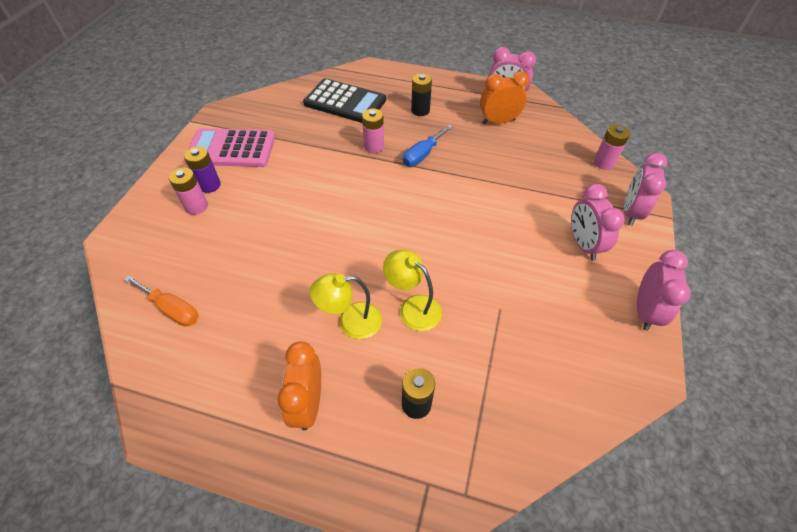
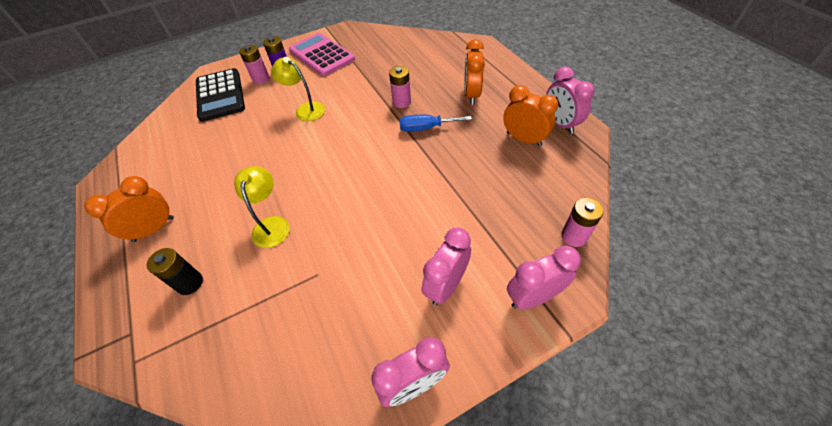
camera: 50 degrees right, 0 degrees up
(172, 309) = (179, 127): orange screwdriver -> none
(345, 102) = (427, 60): black calculator -> black calculator (220, 95)
(351, 322) = (232, 203): yellow lamp -> yellow lamp (305, 109)
(420, 110) = (471, 95): black battery -> orange clock

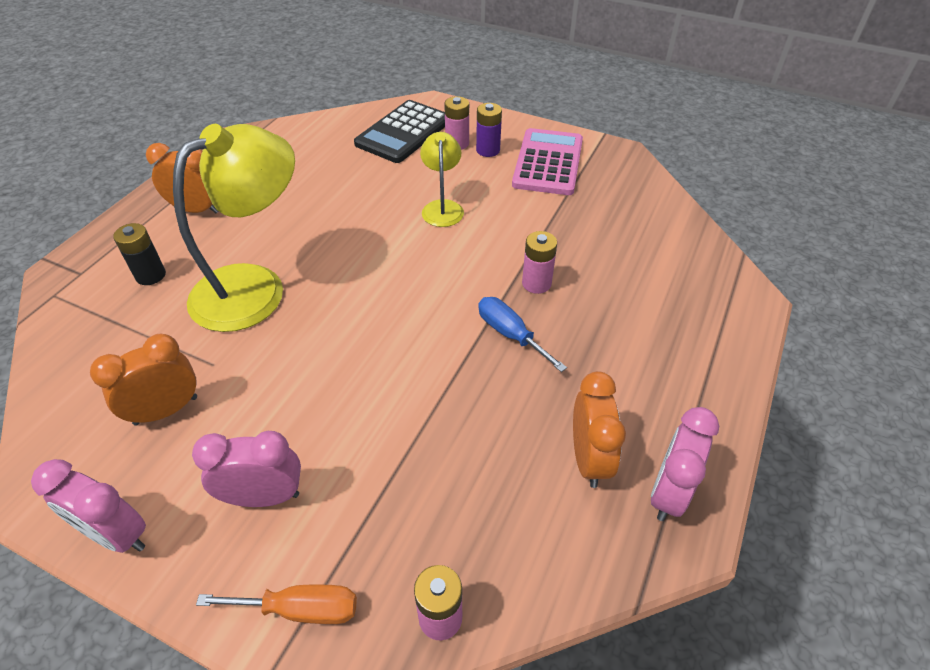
camera: 50 degrees right, 5 degrees down
(272, 224) = (255, 287): yellow lamp -> yellow lamp, size x1.95
(471, 95) = (624, 348): orange clock -> orange clock (166, 410)
(533, 297) = (300, 609): pink clock -> orange screwdriver

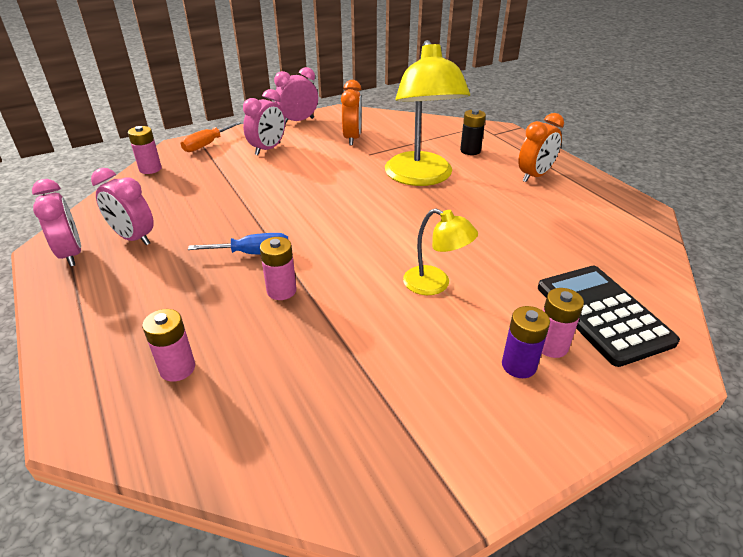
camera: 125 degrees right, 10 degrees down
(548, 163) = (451, 407): pink calculator -> none
(589, 458) = (133, 238): orange clock -> pink clock
(664, 285) = (177, 368): none -> pink battery

